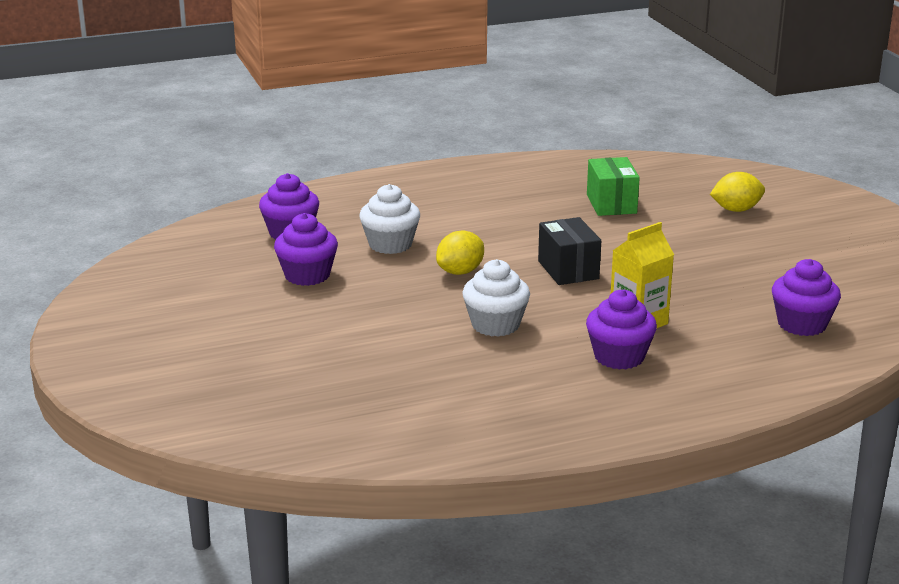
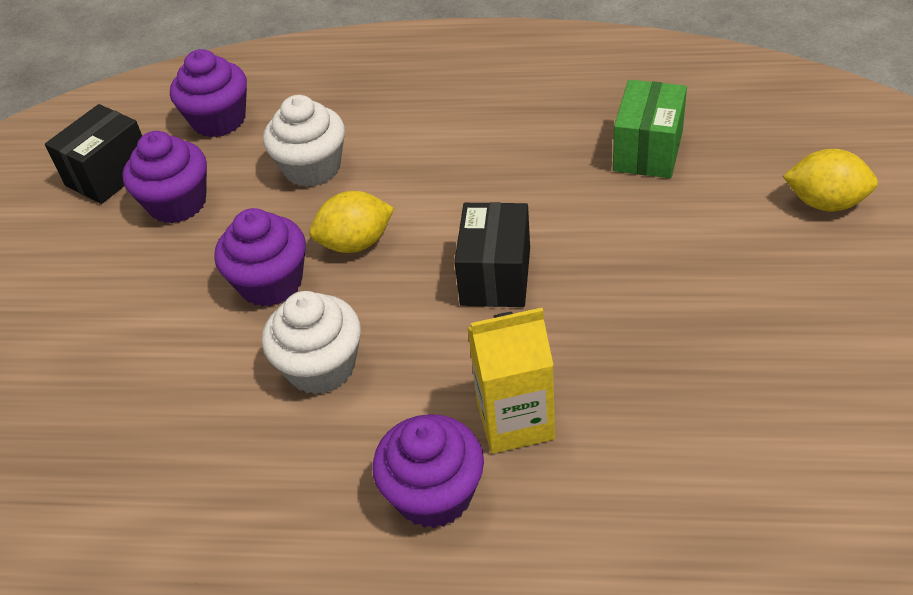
camera: 30 degrees right, 20 degrees up
(234, 270) = (109, 174): none -> black box
(802, 324) = (765, 507): purple cupcake -> purple cupcake (271, 283)

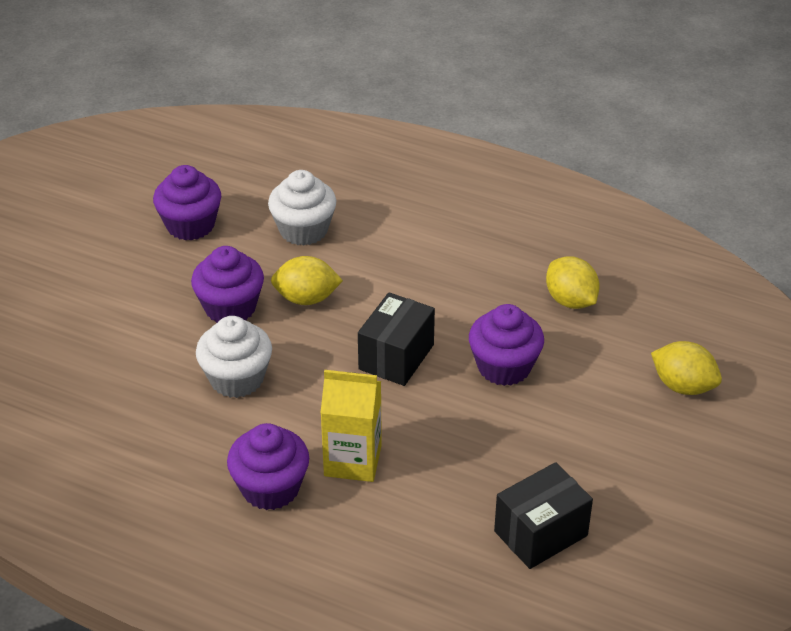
camera: 15 degrees right, 5 degrees down
(109, 174) = (150, 186): black box -> black box (540, 533)
(219, 120) = (251, 168): purple cupcake -> purple cupcake (504, 367)
(648, 151) = (570, 301): green box -> yellow lemon

